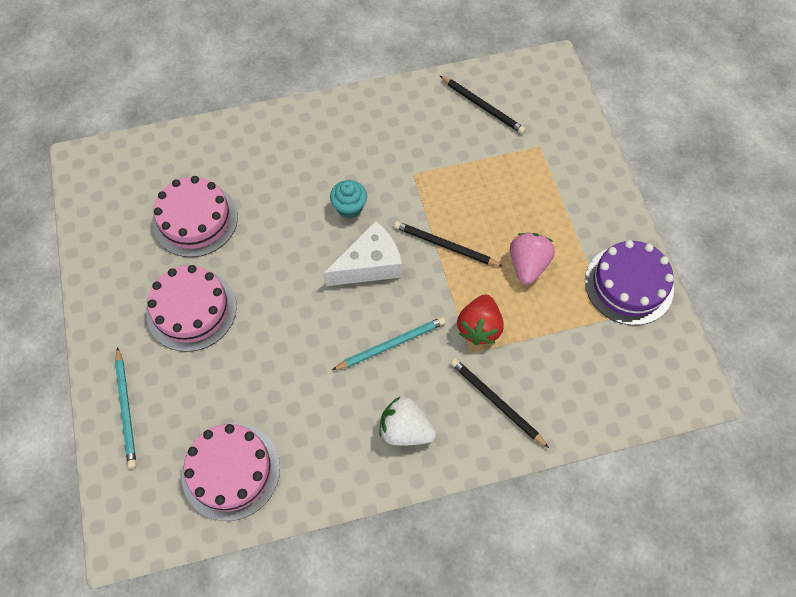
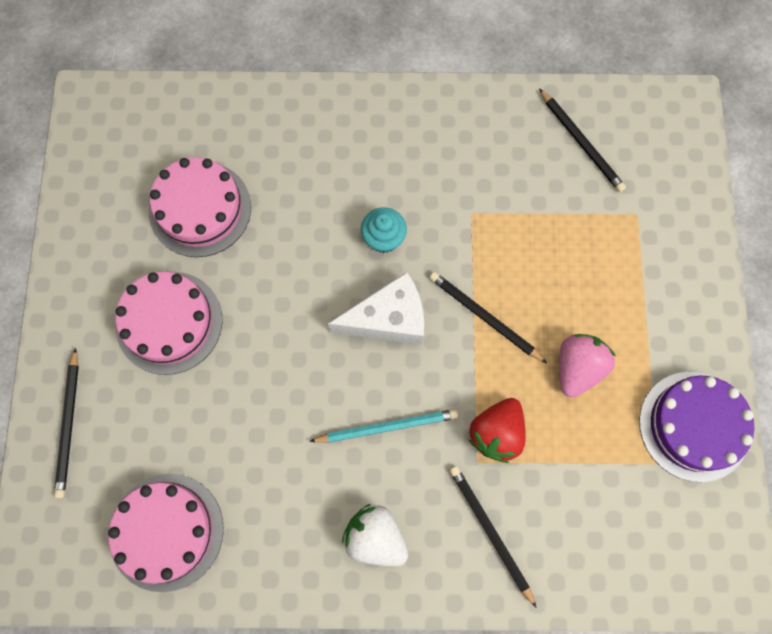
camera: 15 degrees right, 10 degrees up
(126, 408) = (69, 424): turquoise pencil -> black pencil

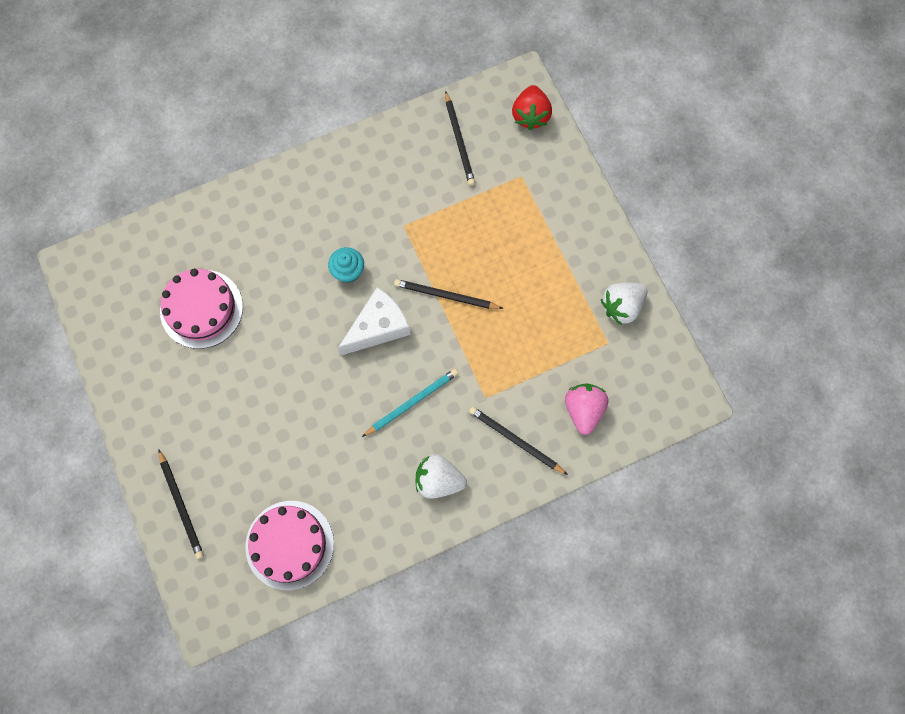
camera: 25 degrees left, 0 degrees up
(169, 322) = (219, 400): pink cake -> none
(496, 433) = (490, 372): red strawberry -> red strawberry (530, 115)
(577, 368) = (526, 302): pink strawberry -> pink strawberry (583, 410)
(581, 142) = (459, 140): black pencil -> black pencil turned 45 degrees clockwise
(694, 426) = (621, 306): purple cake -> white strawberry

